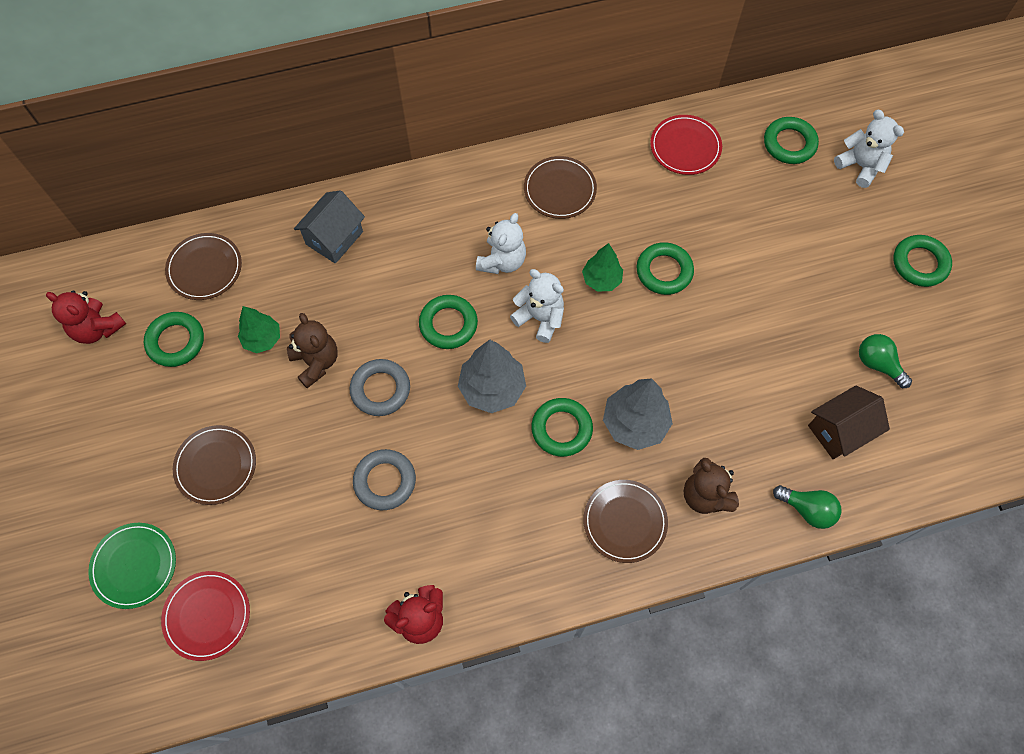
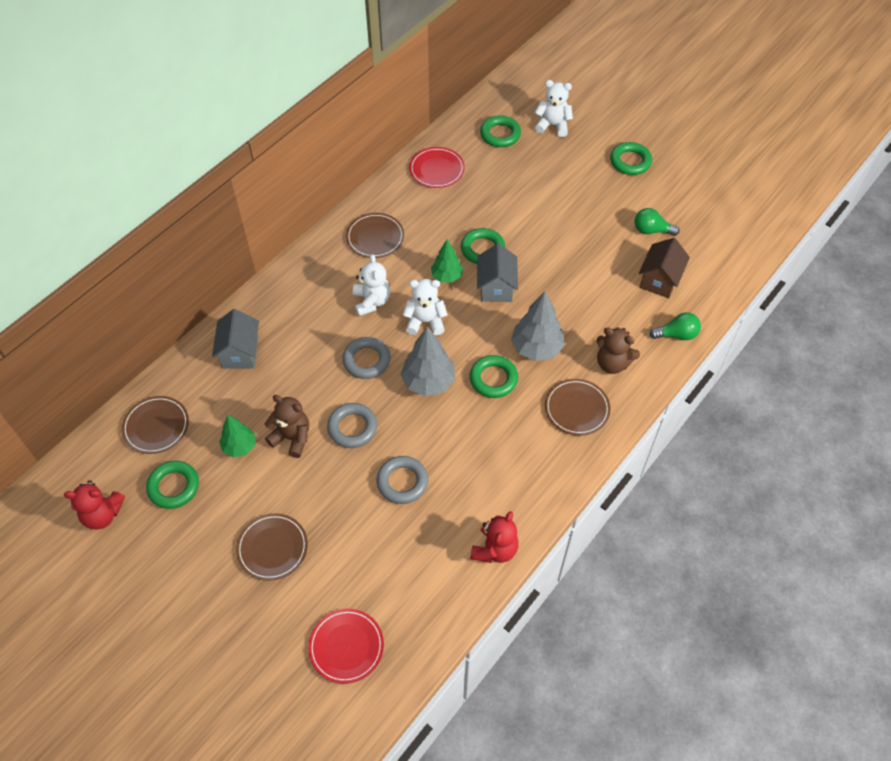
camera: 35 degrees left, 10 degrees down
(134, 566) = (264, 651): green plate -> none
(448, 324) = (366, 360): green ring -> grey ring
(645, 325) = (496, 287): none -> grey house

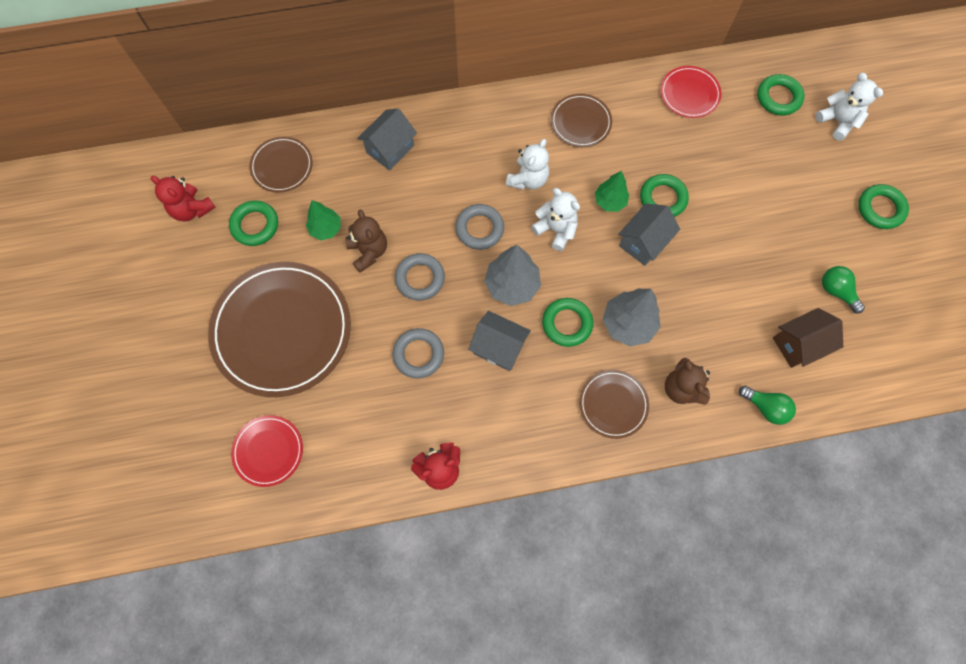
camera: 40 degrees right, 15 degrees up
(272, 548) = (282, 330): brown plate -> brown plate, size x2.08
(459, 431) = (499, 347): none -> grey house

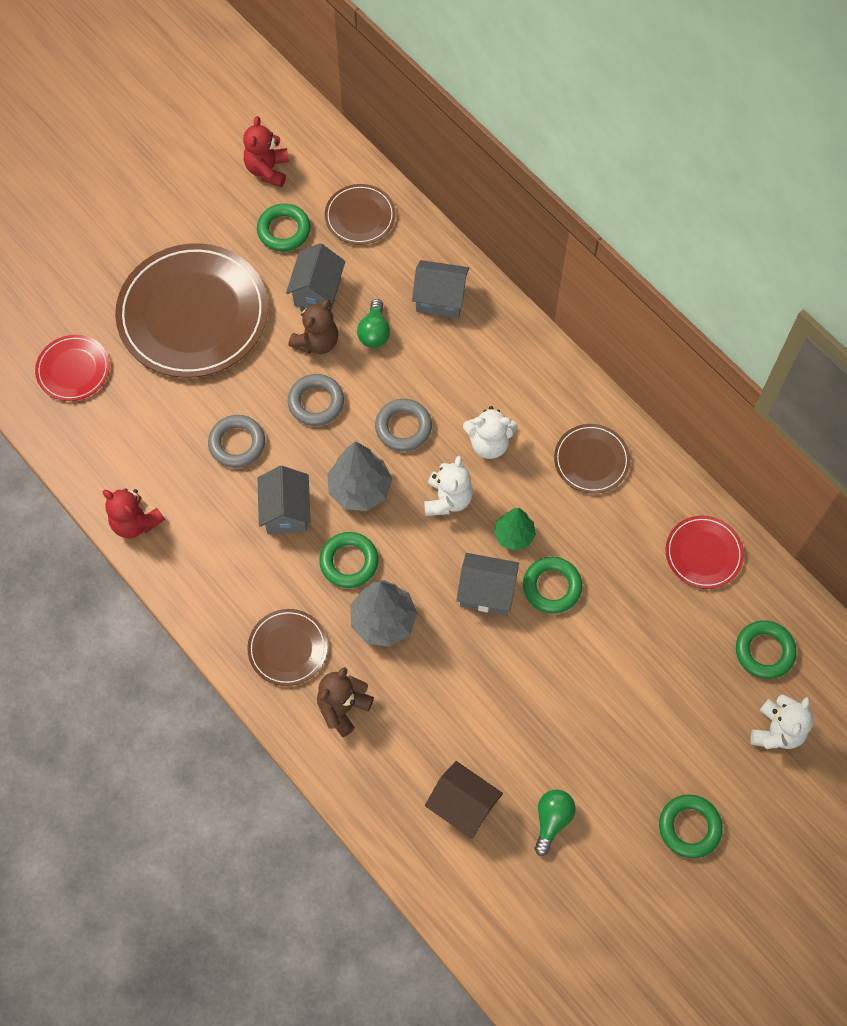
camera: 60 degrees right, 5 degrees down
(326, 229) = (317, 292): green tree -> grey house
(765, 407) = (370, 801): green light bulb -> green light bulb (374, 332)

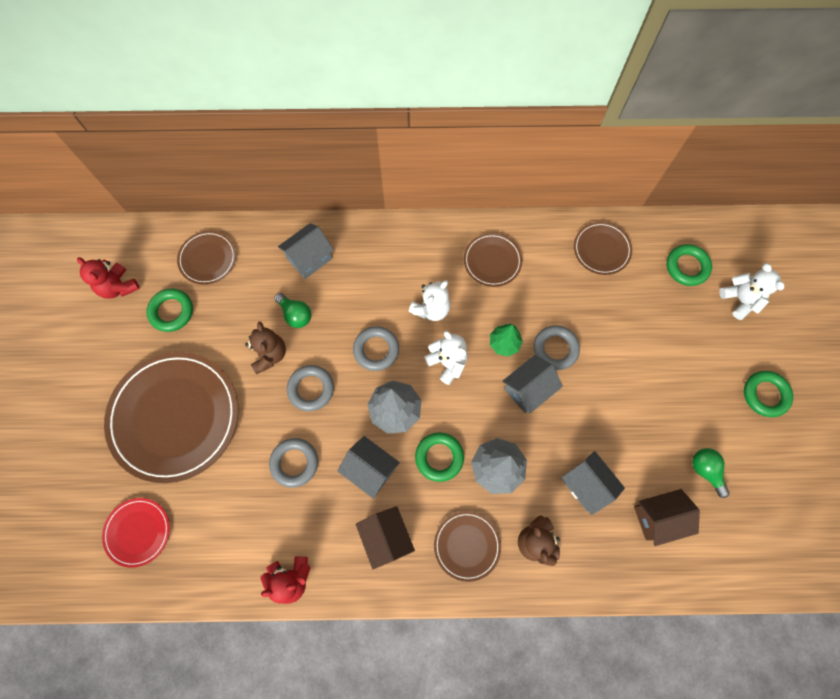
camera: 50 degrees left, 5 degrees up
(237, 573) = (386, 537): none -> brown house
(317, 292) = (235, 326): grey house -> grey house (586, 484)
(552, 587) = (555, 349): green ring -> grey ring
(703, 553) = (601, 249): red plate -> brown plate

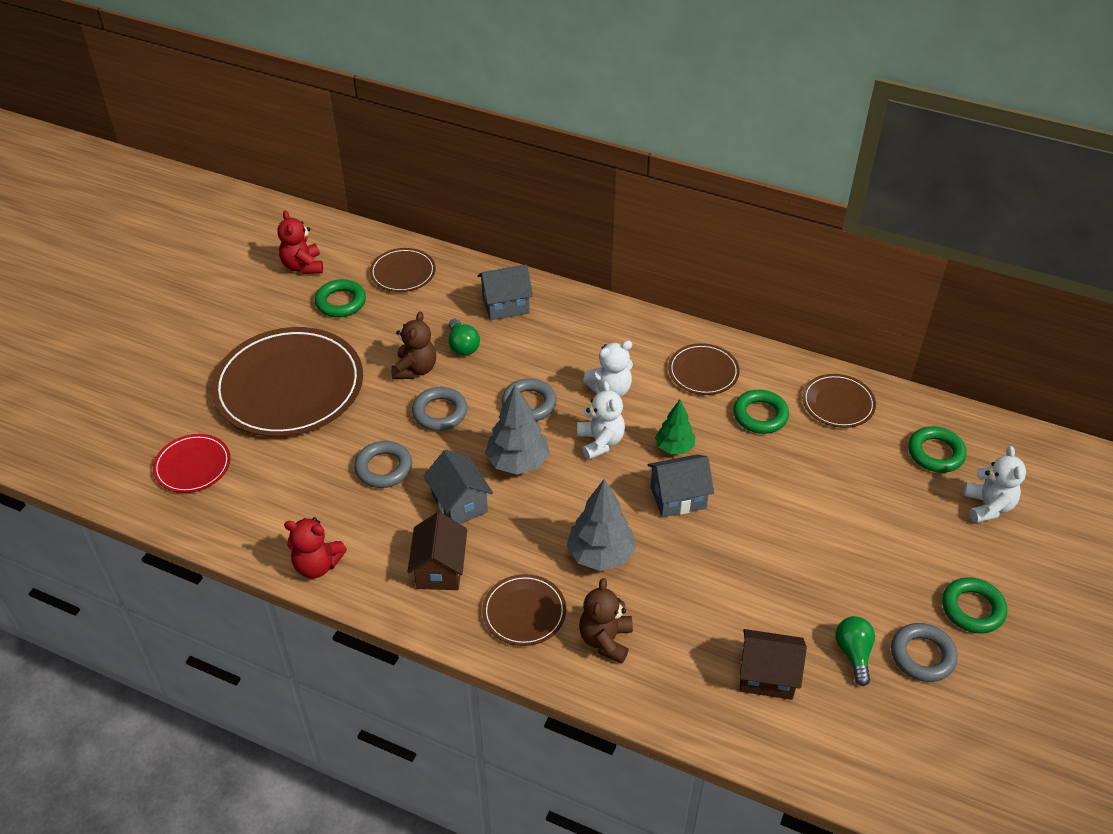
camera: 25 degrees right, 25 degrees down
(439, 457) = (541, 521): green ring -> green ring (760, 415)
(555, 349) = (731, 473): grey ring -> grey ring (922, 655)
(586, 484) = (696, 610): grey house -> none

